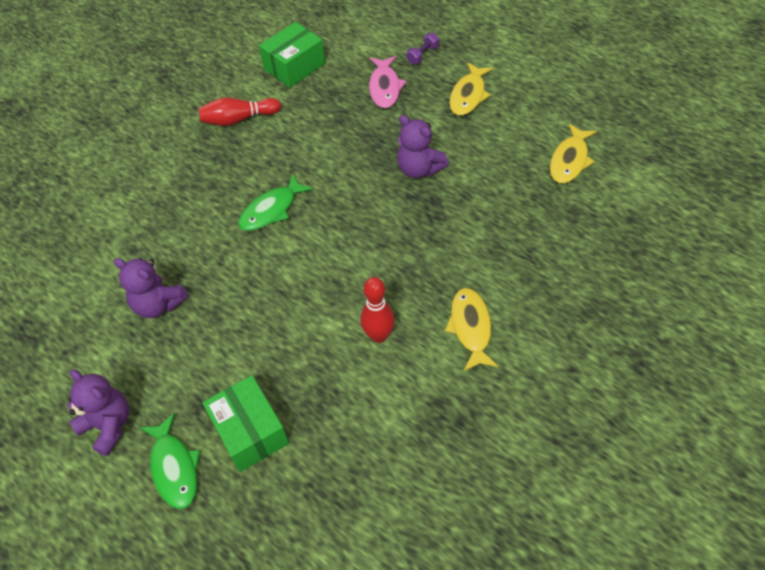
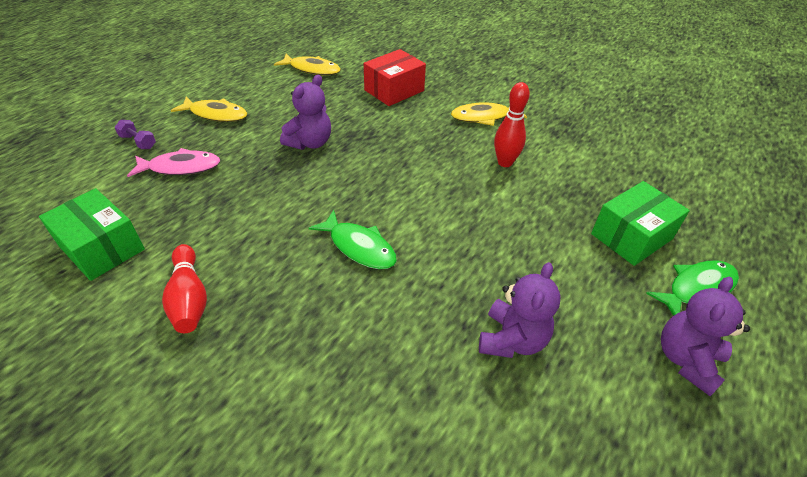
camera: 100 degrees left, 10 degrees down
(527, 239) = (394, 90): none -> red box

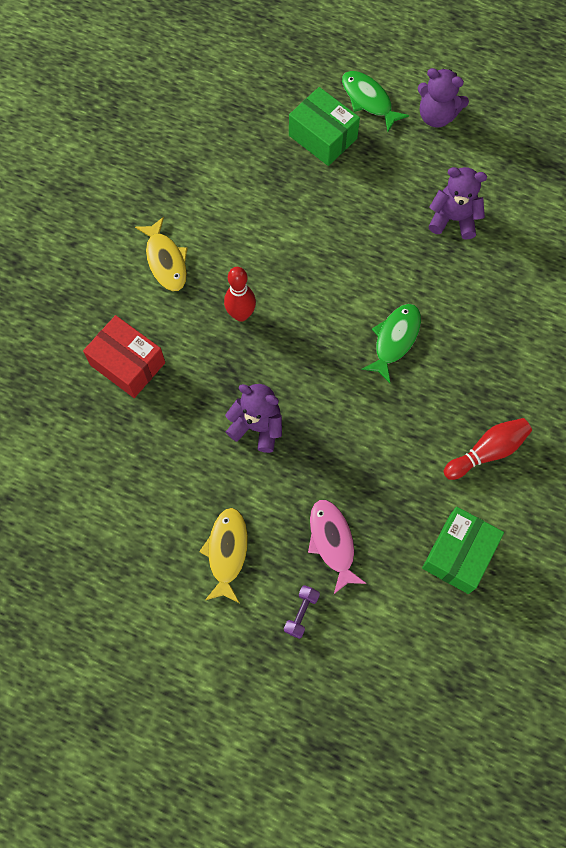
camera: 100 degrees left, 25 degrees up
(312, 69) = (95, 476): yellow fish -> none
(505, 162) = (244, 235): red bowling pin -> red bowling pin (241, 314)

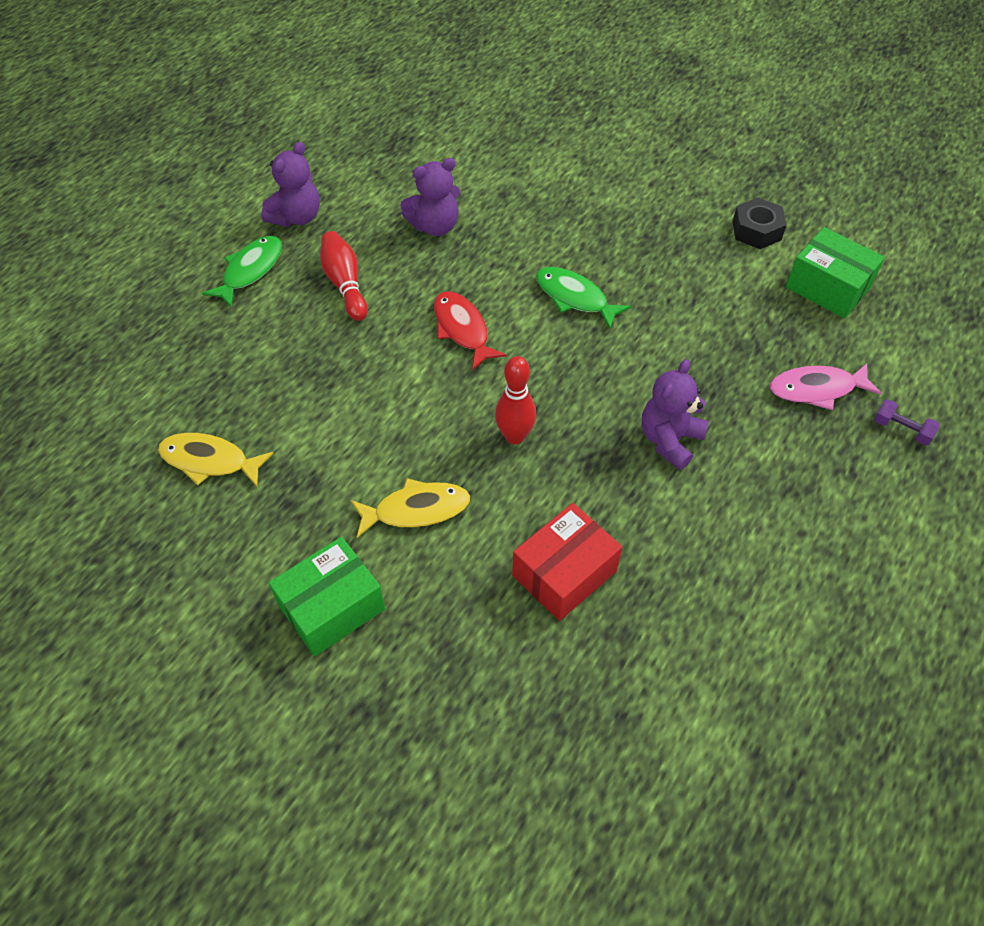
camera: 80 degrees left, 15 degrees down
(227, 552) = (831, 492): yellow fish -> yellow fish (210, 461)
(323, 137) = (285, 320): green box -> green box (332, 607)
(340, 261) = (462, 329): none -> red fish
(368, 100) = (250, 270): green fish -> green fish turned 150 degrees clockwise
(453, 219) = (435, 226): purple teddy bear -> purple teddy bear turned 135 degrees counterclockwise
(487, 452) = (715, 247): red bowling pin -> red bowling pin (345, 284)
(519, 488) = (756, 230): none -> black nut

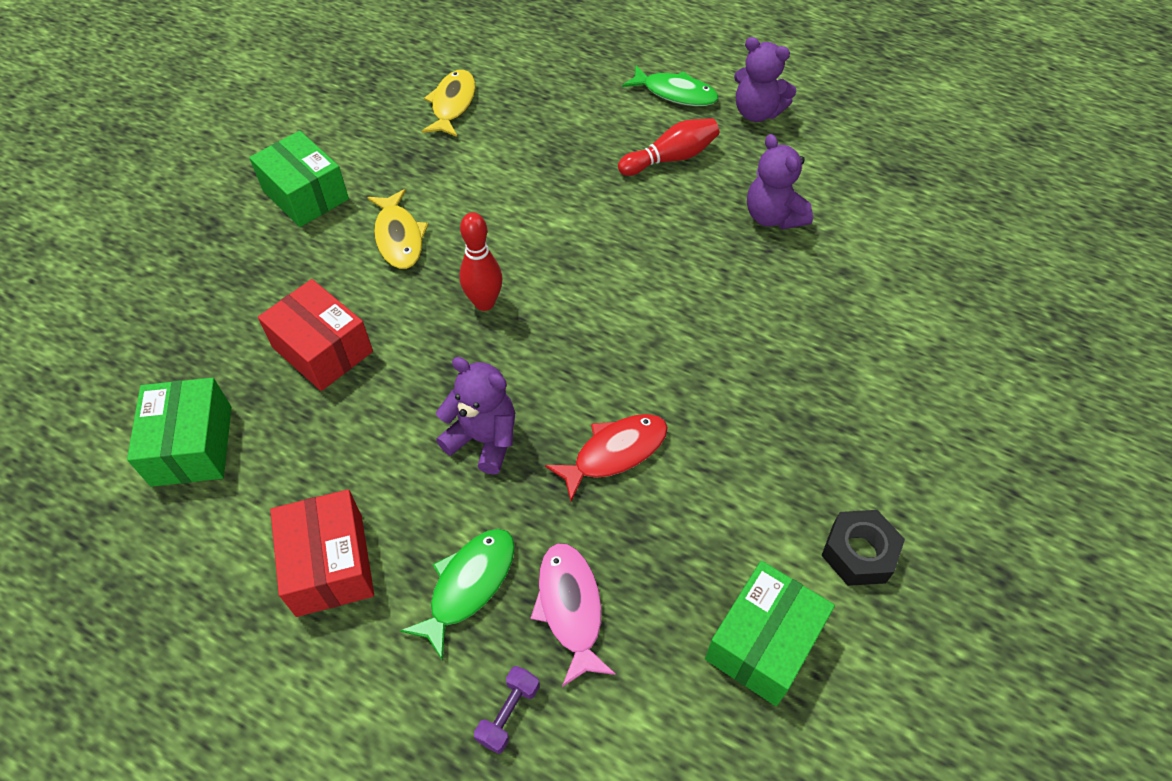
camera: 85 degrees right, 0 degrees up
(462, 329) = (623, 252): red fish -> red fish (615, 453)
(575, 298) = (687, 346): green fish -> green fish (468, 585)
(682, 685) = (192, 445): none -> green box
(798, 552) = (329, 564): none -> red box

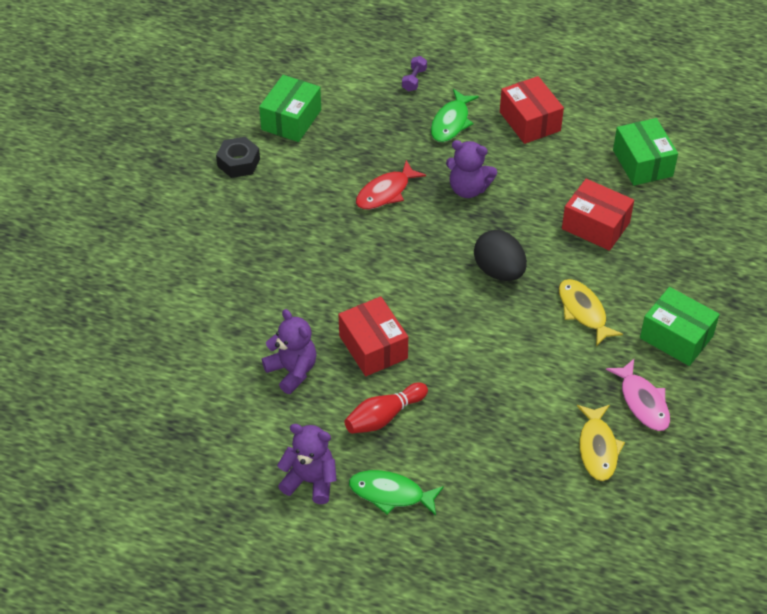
camera: 170 degrees right, 5 degrees down
(484, 303) = (499, 271): red bowling pin -> black egg
(570, 608) = (394, 120): pink fish -> pink fish (642, 402)
(671, 230) = (373, 347): none -> red box

